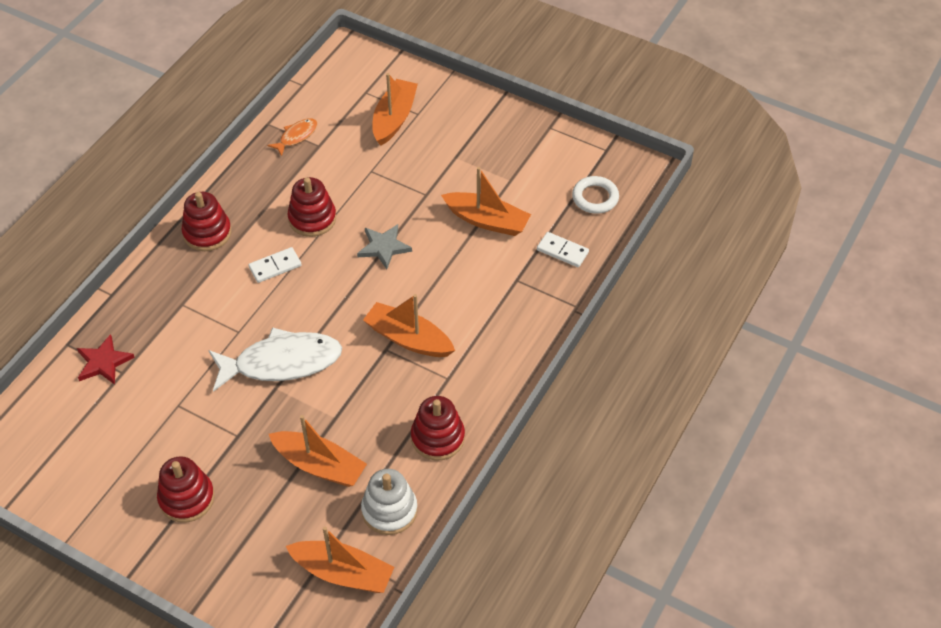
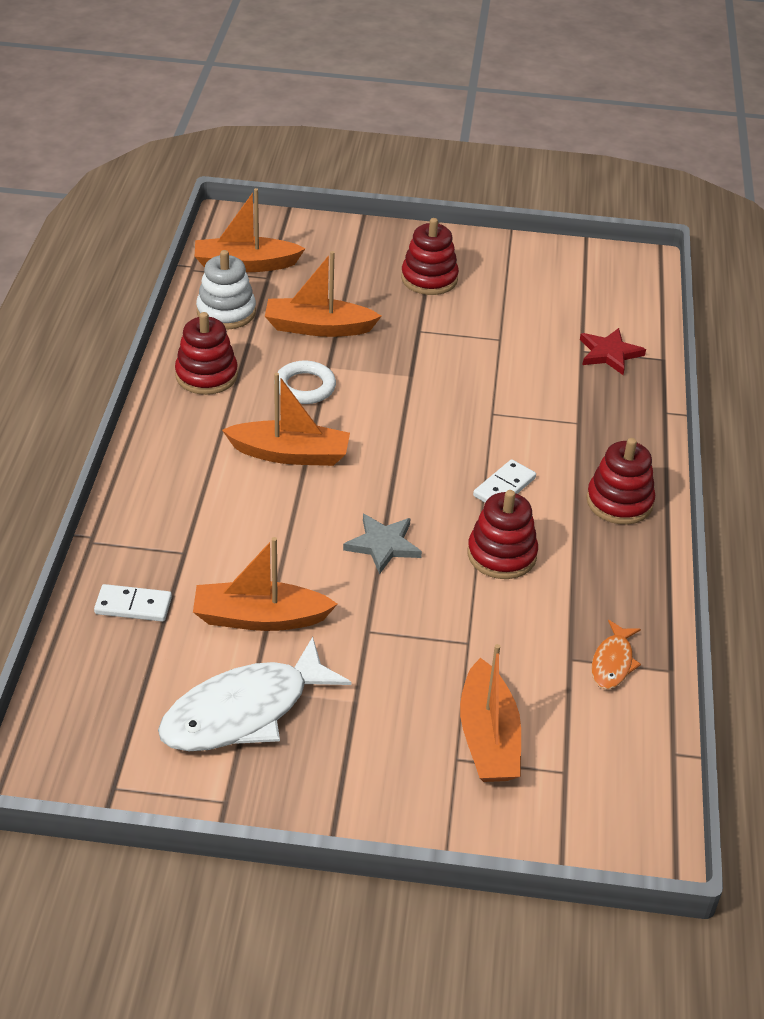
camera: 155 degrees right, 10 degrees down
(282, 362) = (421, 398): white fish -> white fish (244, 711)
(595, 198) = (108, 698): white ring -> white ring (305, 387)

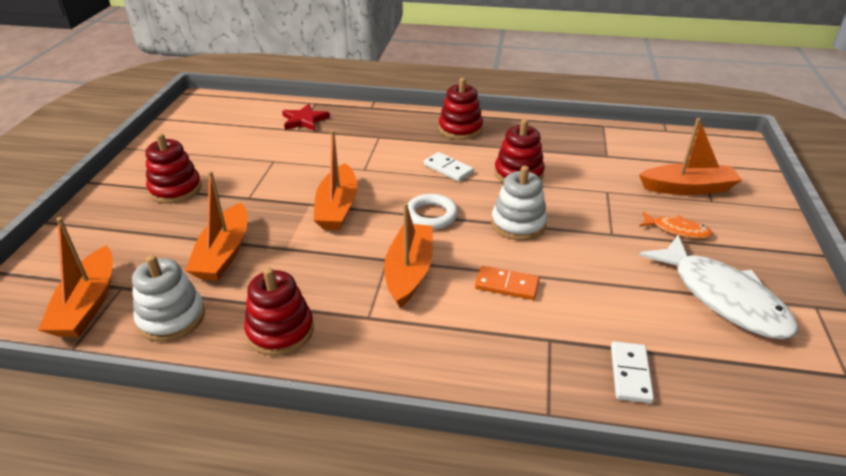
camera: 85 degrees left, 5 degrees down
(260, 618) = (618, 289): orange boat -> orange boat (337, 207)
(268, 527) = (506, 285): none -> orange domino
(305, 387) = (313, 262): white ring -> white ring (431, 215)
(383, 545) = (518, 224): grey star -> white stacking toy
(613, 662) = (604, 142): orange fish -> orange fish (677, 230)

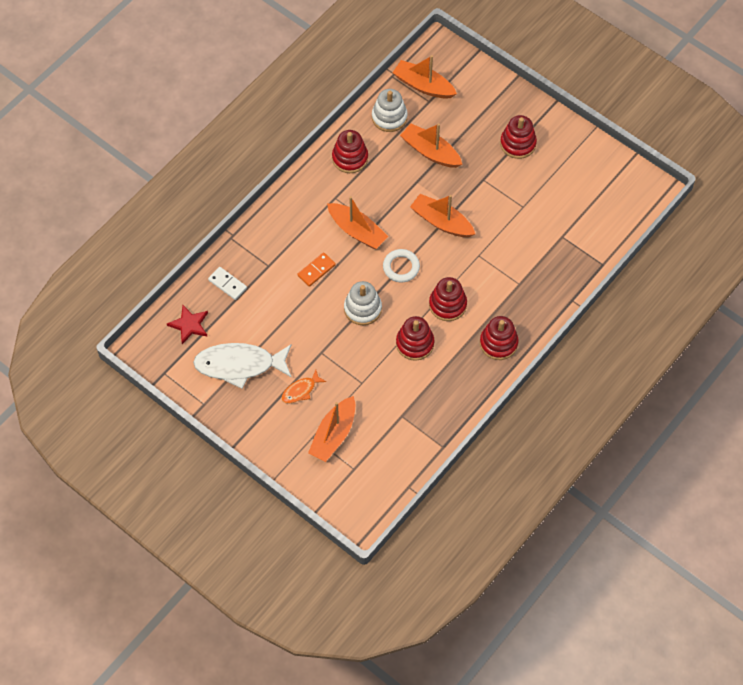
camera: 120 degrees right, 25 degrees up
(304, 120) = (575, 246): red star -> red star (189, 325)
(448, 169) = (447, 305): white domino -> red stacking toy

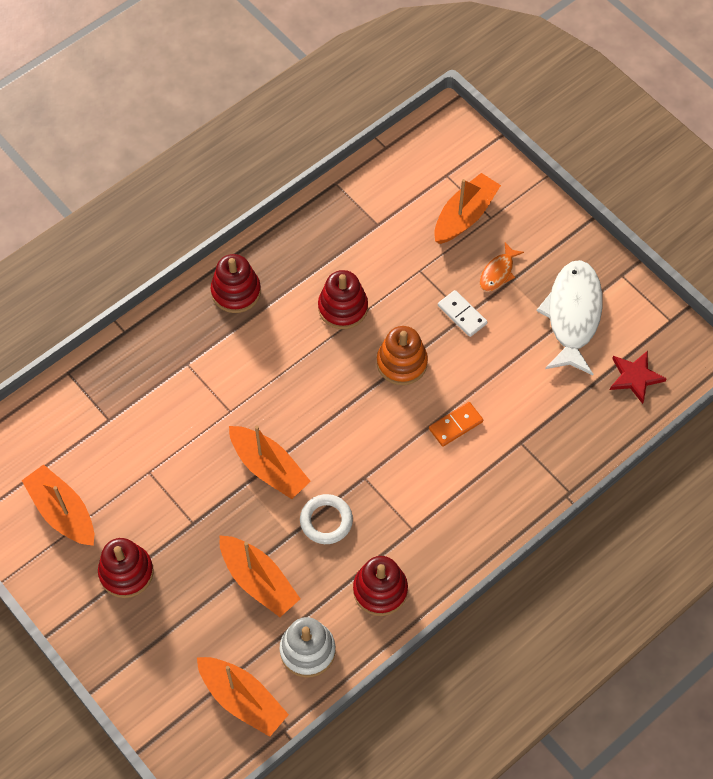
camera: 170 degrees left, 0 degrees up
(227, 284) = (579, 425): white domino -> white domino (462, 314)
(239, 365) = (572, 315): white fish -> white fish turned 90 degrees counterclockwise
(300, 390) = (498, 272): orange fish -> orange fish turned 150 degrees clockwise
(357, 231) = (390, 473): orange boat -> orange boat (62, 512)
(362, 309) = (402, 363): white stacking toy -> orange stacking toy
(401, 267) = (339, 411): white ring -> white ring (326, 521)
(447, 305) = (288, 351): red stacking toy -> none

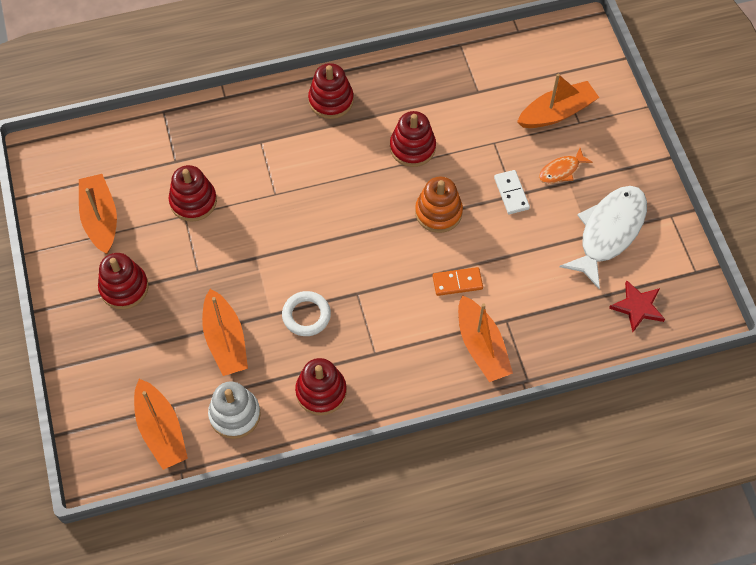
camera: 25 degrees right, 0 degrees up
(150, 453) = (193, 201): none -> red stacking toy
(269, 468) = (282, 252): orange boat -> orange boat (481, 346)

